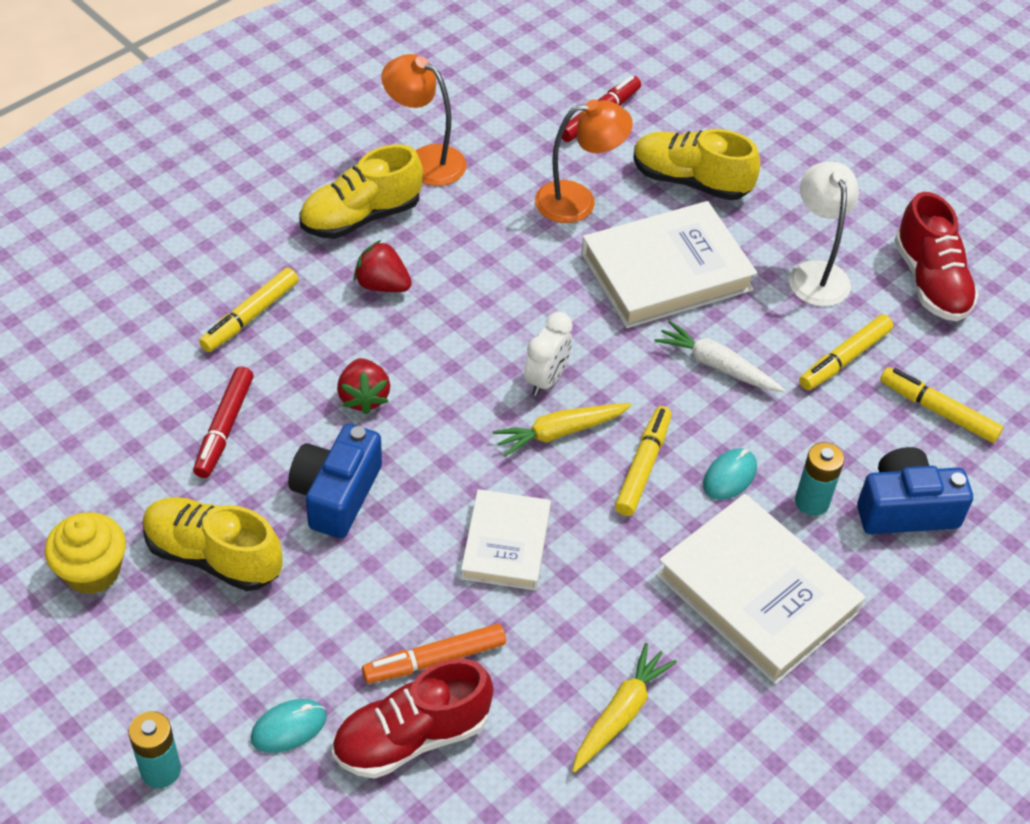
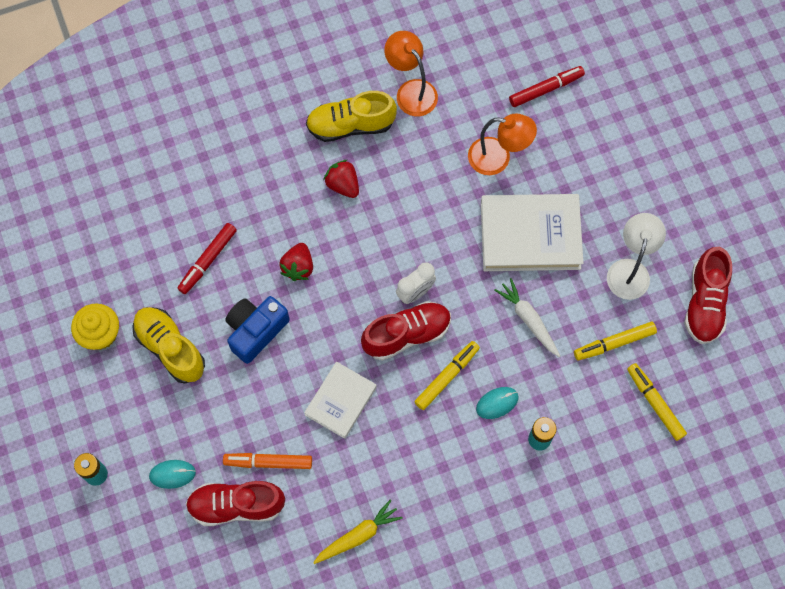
camera: 25 degrees right, 20 degrees up
(250, 316) = (252, 182): yellow marker -> none
(560, 432) = (407, 334): yellow carrot -> red shoe
(690, 181) = (582, 166): yellow shoe -> none
(757, 593) = (474, 489): white book -> none
(905, 509) = (595, 465): blue camera -> none

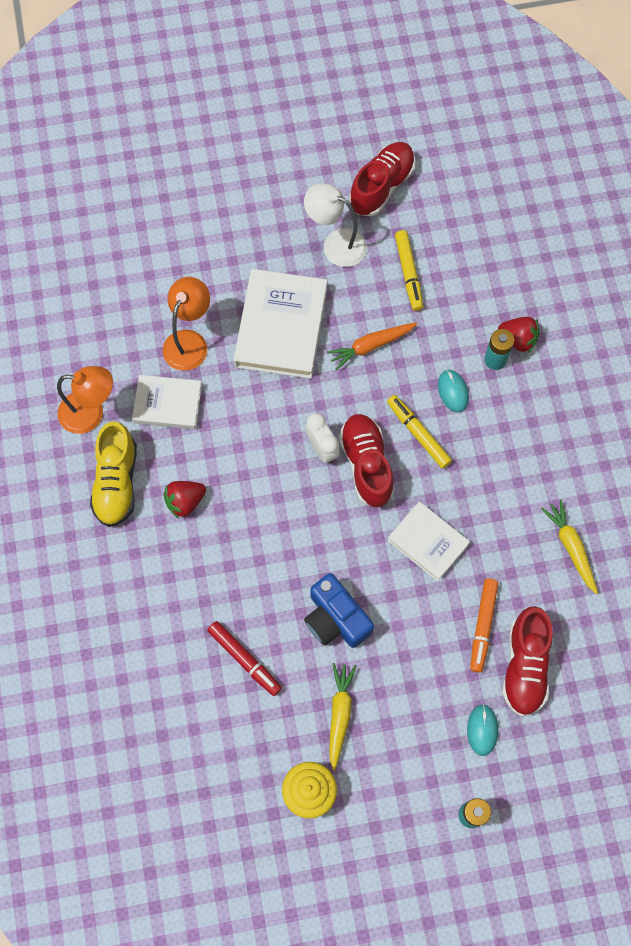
camera: 80 degrees left, 0 degrees up
(170, 348) = (340, 714): yellow shoe -> yellow carrot
(298, 267) = (271, 563): red strawberry -> red strawberry (518, 339)
(411, 91) = (91, 413): orange lamp -> orange lamp turned 150 degrees counterclockwise
(432, 152) = (167, 404): none -> white book
(528, 319) = (371, 346): white carrot -> orange carrot
(546, 89) = (121, 281): red marker -> none
(655, 403) = (474, 250): yellow marker -> none
(704, 303) = (382, 186): red shoe -> red shoe turned 75 degrees counterclockwise

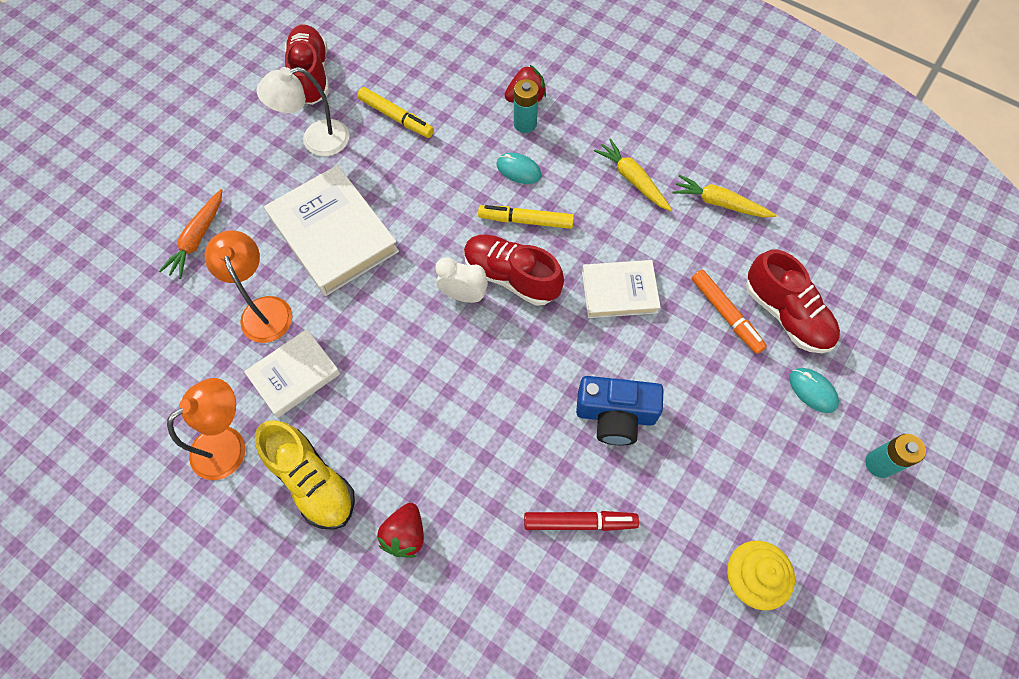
camera: 45 degrees left, 5 degrees down
(185, 501) = (392, 440): red strawberry -> red strawberry (405, 535)
(340, 714) = (701, 488): yellow carrot -> yellow carrot (632, 179)
(371, 346) = (421, 189): orange carrot -> orange carrot (197, 238)

